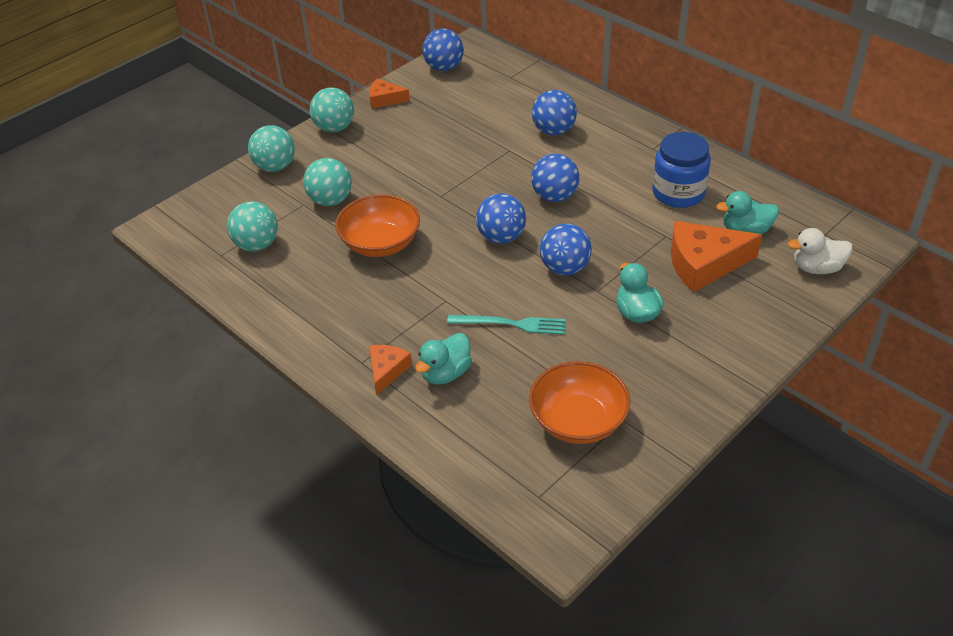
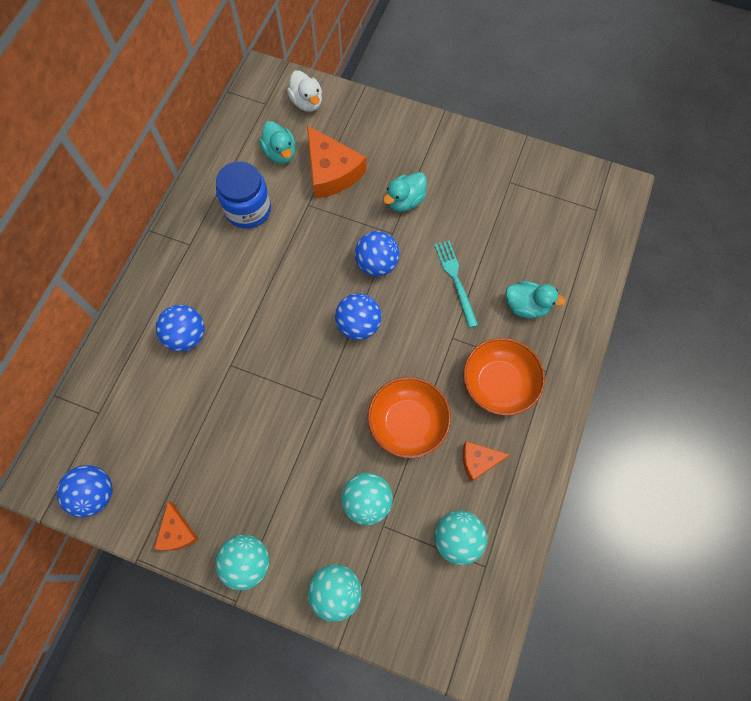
camera: 115 degrees left, 25 degrees up
(387, 370) = (545, 348): orange cheese -> orange cheese (479, 461)
(554, 196) = (287, 302): blue ball -> none
(578, 421) = (525, 207): orange bowl -> orange bowl (499, 383)

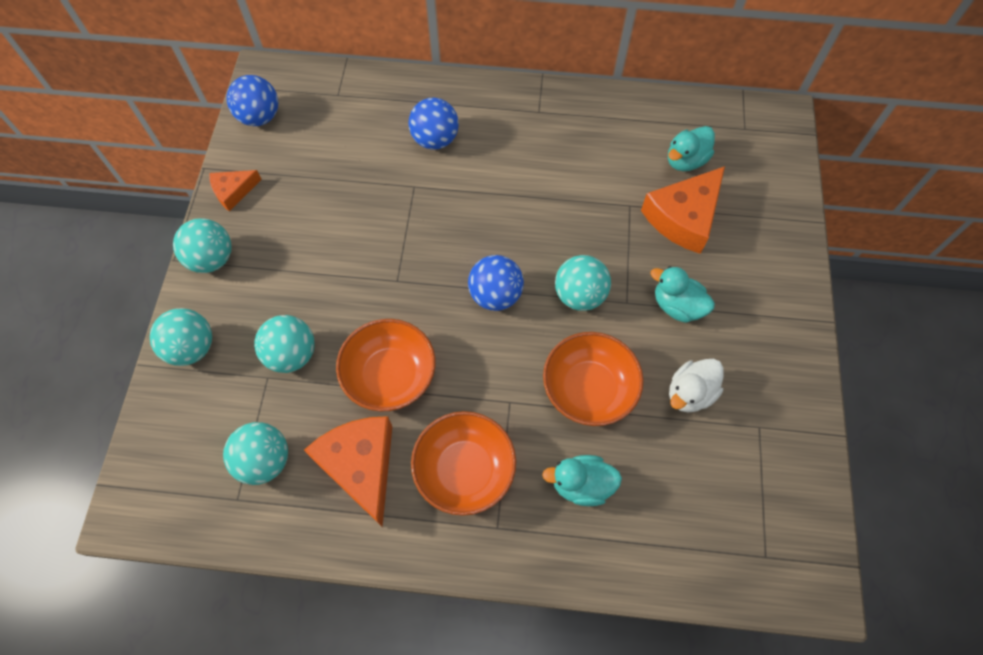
camera: 75 degrees right, 5 degrees down
(248, 209) = (600, 150): blue jar -> none
(307, 102) = (767, 168): white duck -> white duck (690, 393)
(376, 264) = (579, 295): blue ball -> turquoise ball
(455, 280) = (588, 389): turquoise fork -> orange bowl
(479, 461) = (360, 466): orange cheese -> orange cheese, size x1.82
(526, 306) = (581, 485): turquoise duck -> turquoise duck turned 90 degrees clockwise

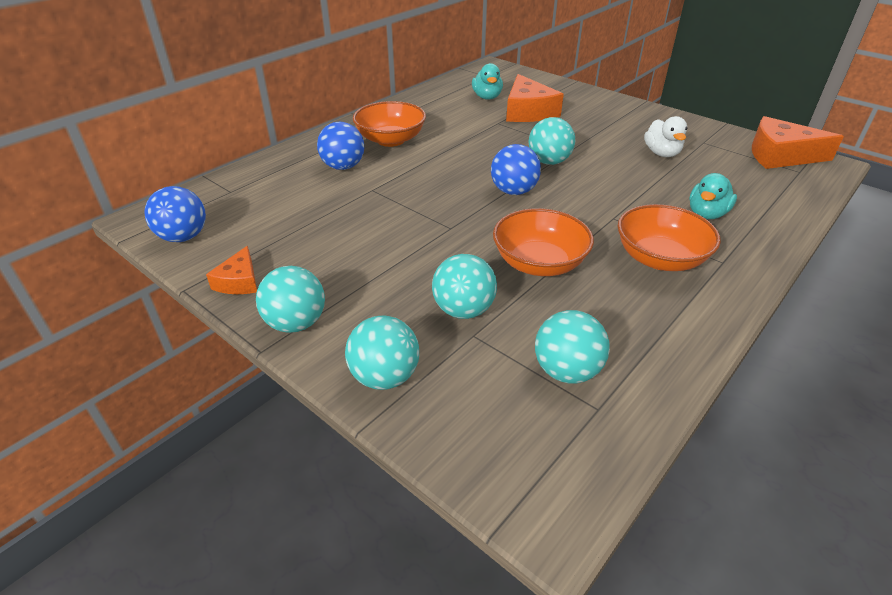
camera: 55 degrees left, 25 degrees down
(360, 466) = (617, 311): orange cheese -> orange cheese (780, 155)
(588, 389) = (629, 184): orange bowl -> orange bowl (391, 140)
(677, 306) = (592, 135): turquoise duck -> none

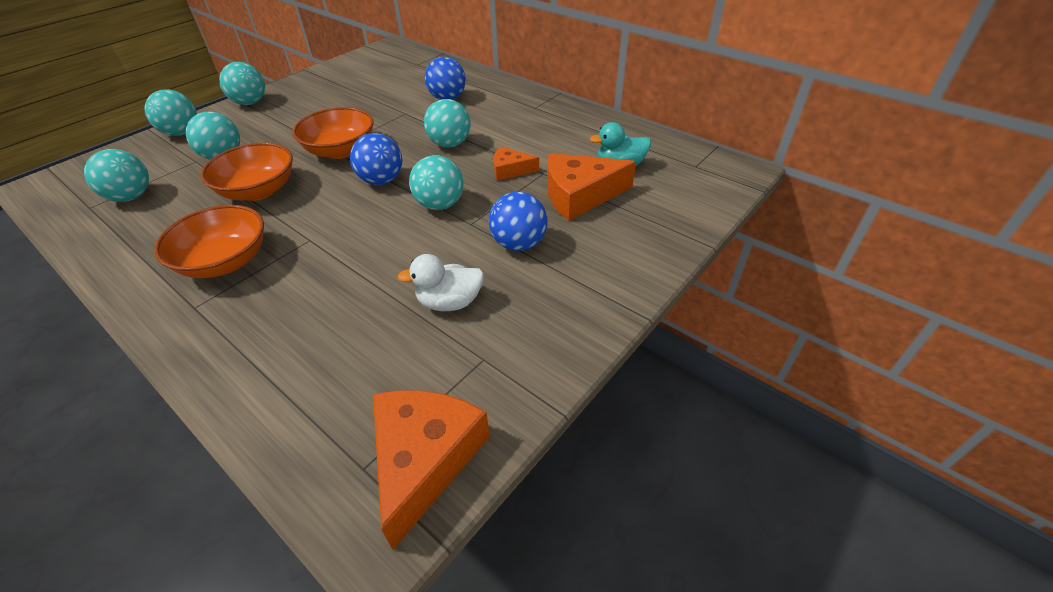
camera: 90 degrees right, 5 degrees up
(183, 237) = (361, 60): blue ball -> blue ball (519, 244)
(239, 281) = (303, 82): orange cheese -> orange cheese (510, 170)
(391, 140) = (499, 114): orange bowl -> orange bowl (340, 150)
(446, 161) = (450, 144): none -> turquoise ball
(706, 214) = (286, 315): turquoise duck -> none

